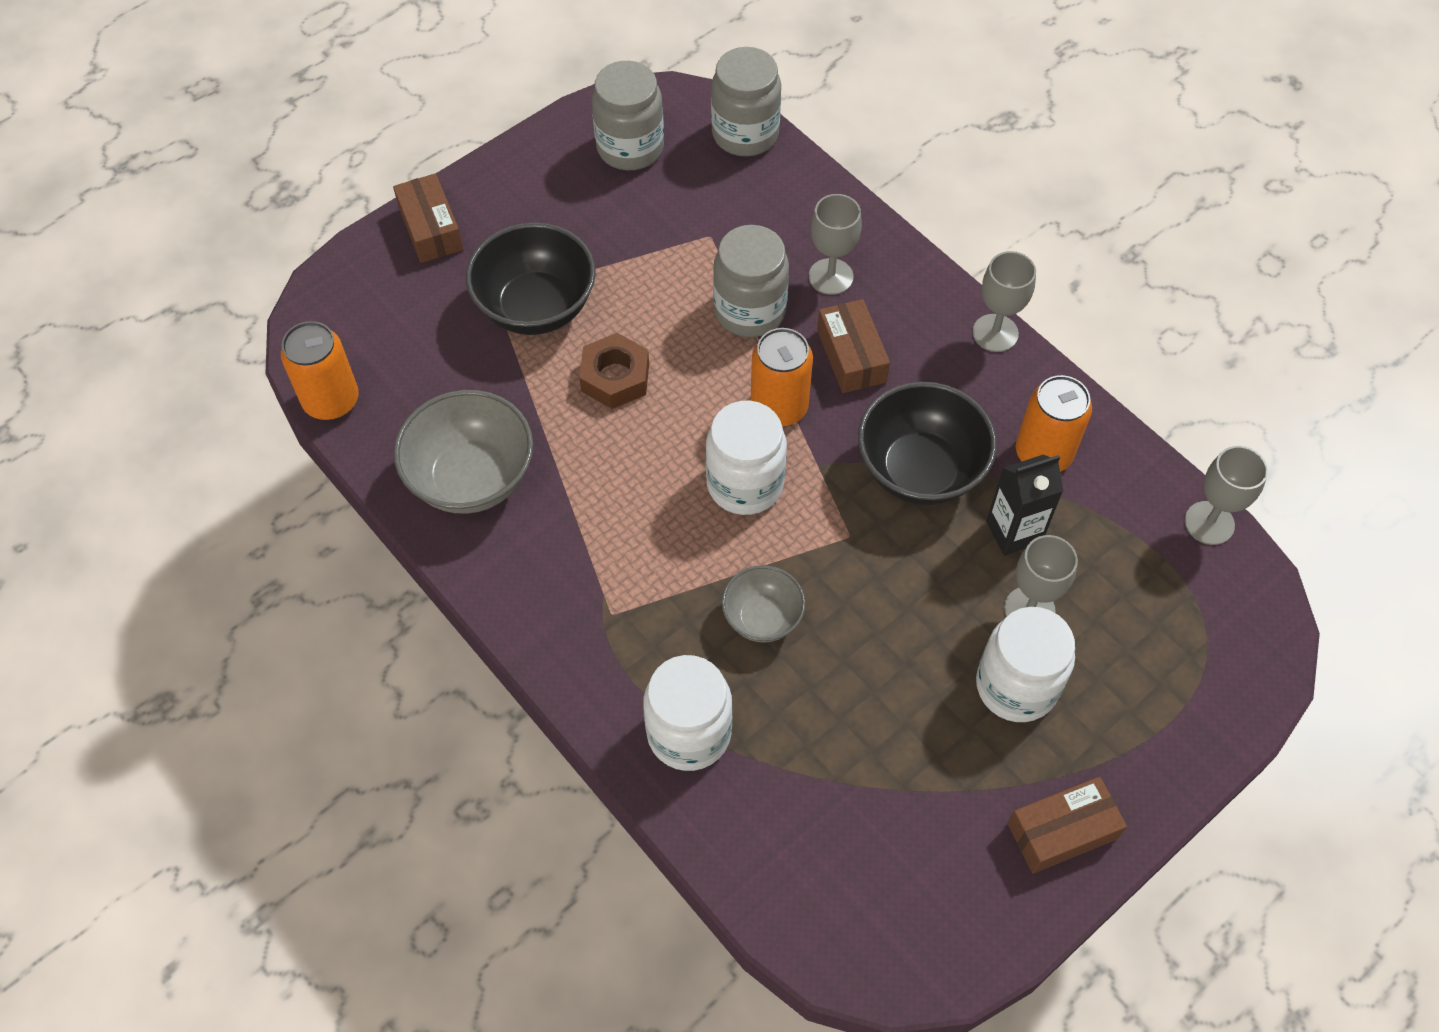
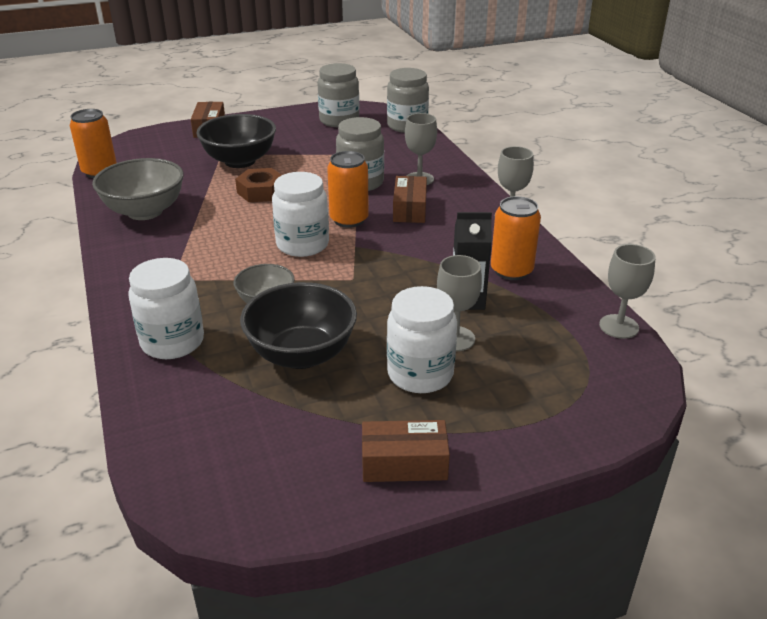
camera: 20 degrees right, 25 degrees down
(920, 470) = (421, 261): black bowl -> black bowl (301, 354)

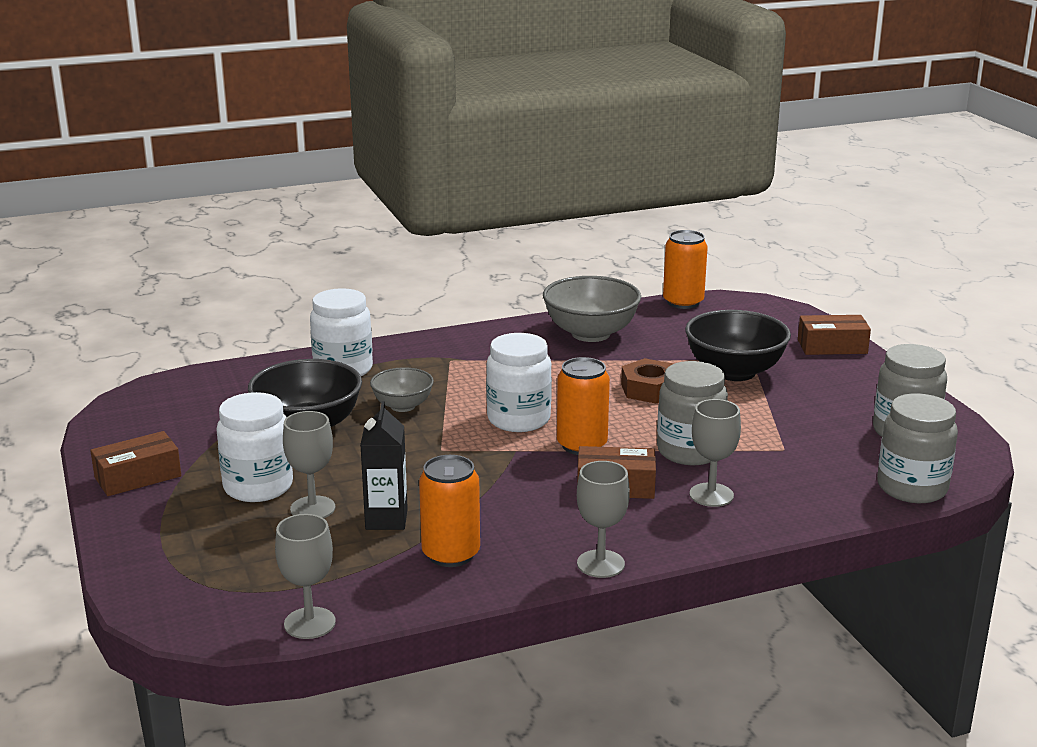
camera: 90 degrees right, 10 degrees down
(404, 463) = (138, 477): brown box -> brown box turned 60 degrees clockwise

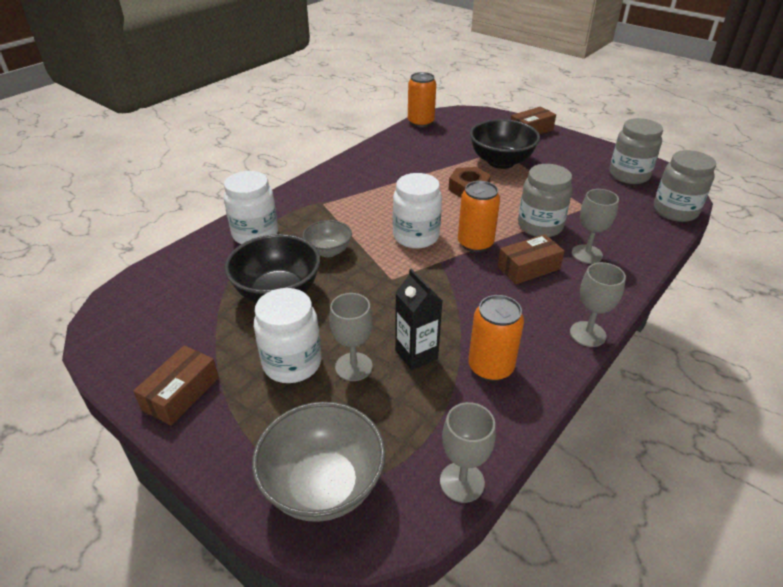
camera: 30 degrees left, 15 degrees up
(591, 334) = (391, 158): grey bowl -> grey bowl (323, 485)

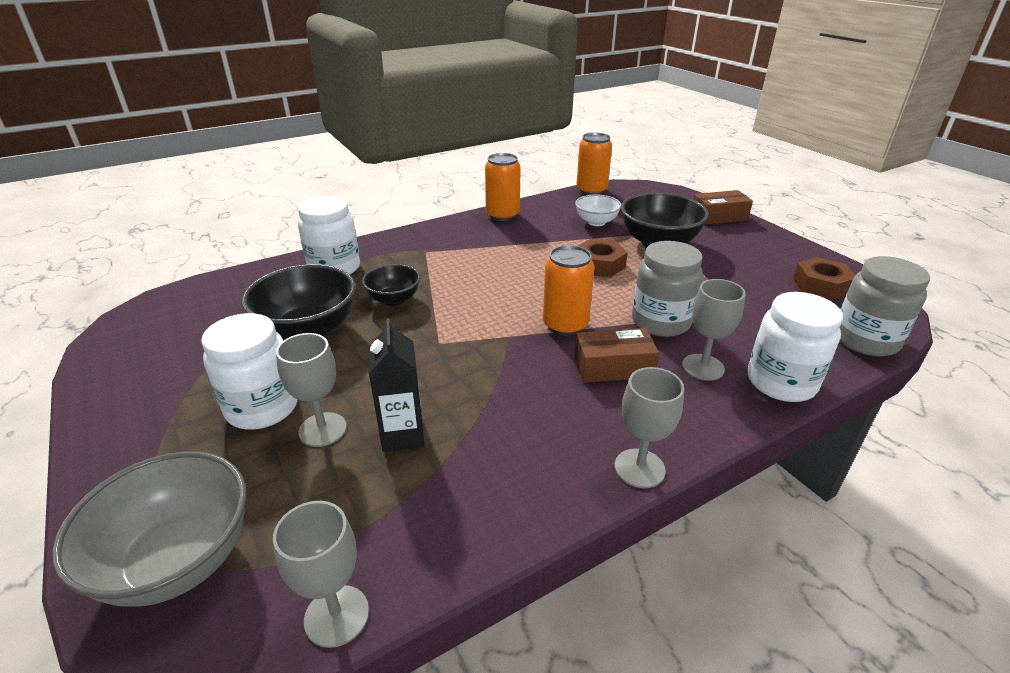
camera: 20 degrees right, 5 degrees down
(181, 393) = (131, 409): brown box -> none
(328, 251) = (394, 299): grey bowl -> black bowl
(416, 236) = (500, 303): white jar -> white jar (781, 382)
(443, 151) = (596, 222): none -> white bowl
(490, 367) = (481, 475): orange can -> orange can (502, 215)
(629, 175) = (821, 285): grey jar -> brown nut

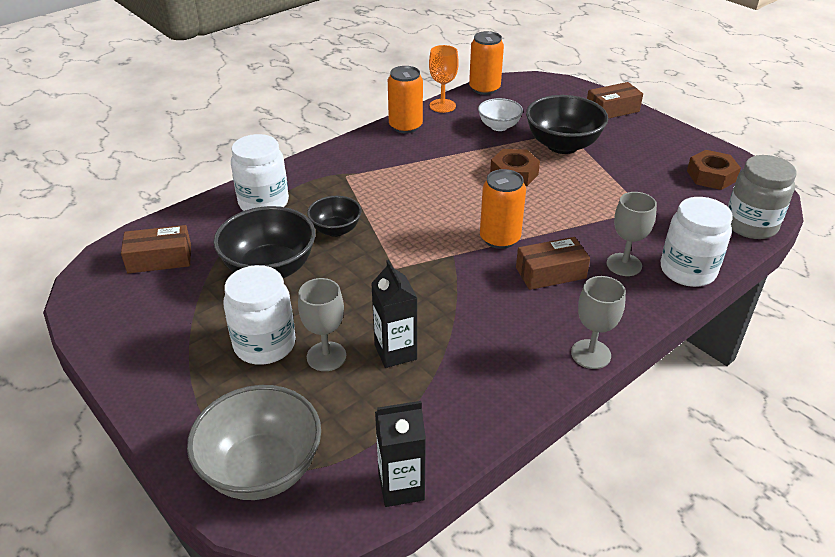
camera: 10 degrees left, 5 degrees up
(206, 309) = (159, 259): none -> brown box
(336, 615) = (401, 487): grey goblet -> black carton
(545, 201) = (442, 106): none -> orange goblet
(660, 322) = (581, 226): grey jar -> none

